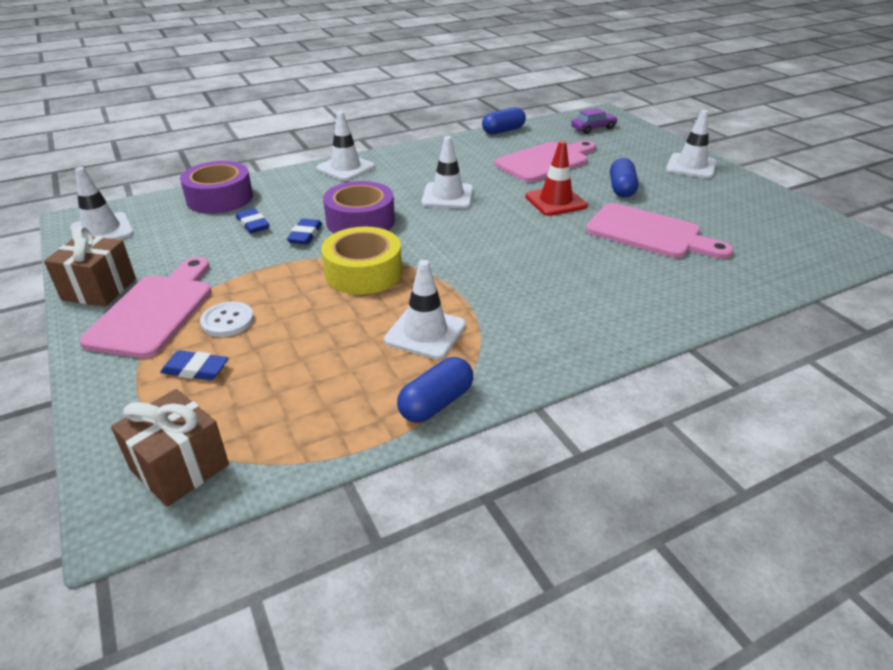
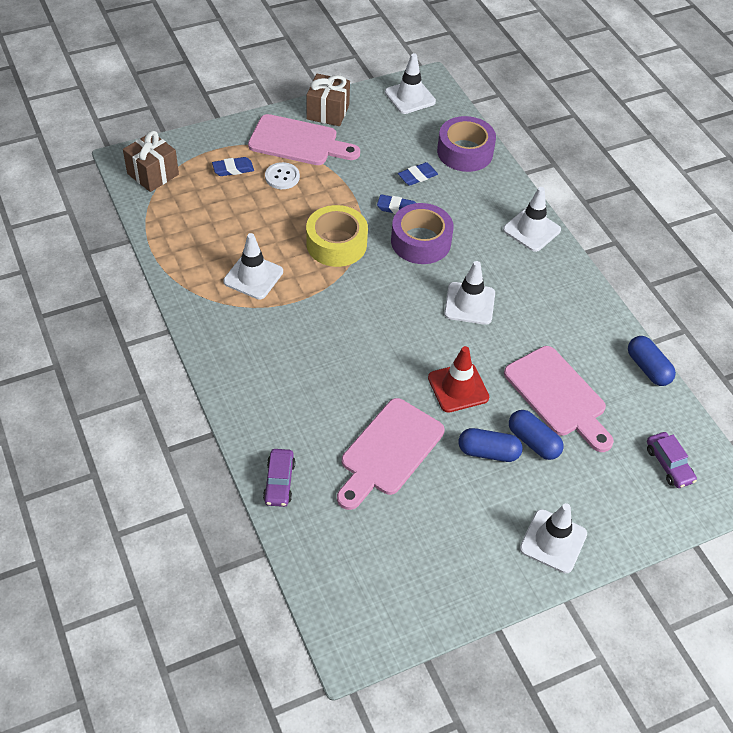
camera: 90 degrees right, 15 degrees up
(195, 369) = (233, 169): blue eraser -> blue eraser turned 60 degrees clockwise
(436, 403) = (180, 278): blue capsule -> blue capsule (533, 442)
(729, 293) = (279, 482): none -> purple car

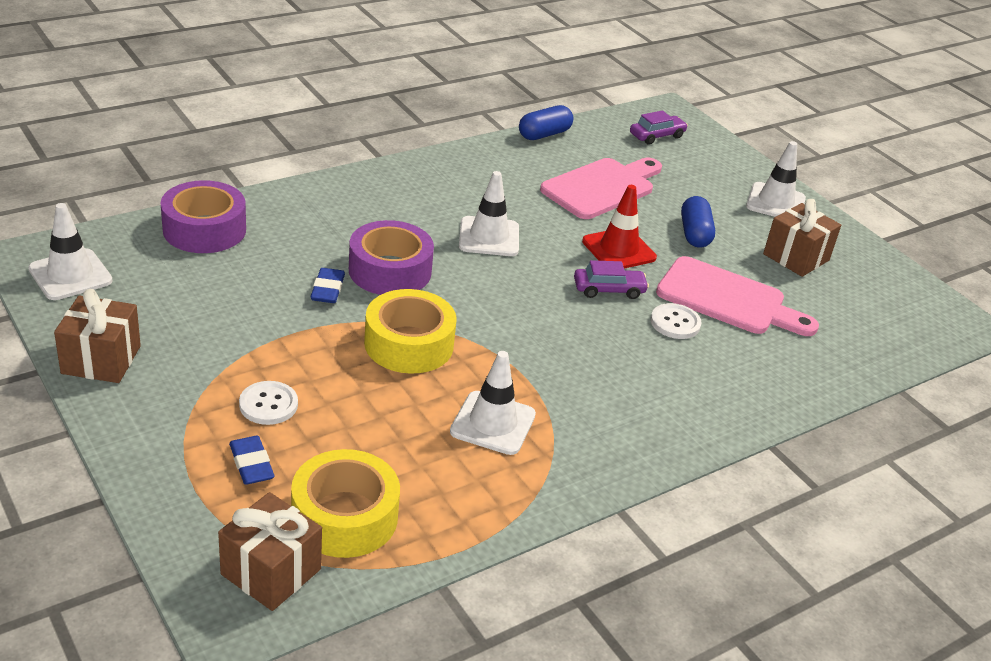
camera: 100 degrees left, 15 degrees down
(185, 203) = (344, 516): none -> yellow tape
(279, 482) = (812, 380): purple car -> purple car (609, 290)
(298, 142) = (179, 390): pink cutting board -> none
(356, 404) = (675, 323): none -> white button
(417, 176) = (258, 271): blue eraser -> none
(455, 528) = (796, 257): none -> brown gift
(531, 230) = (353, 187): white traffic cone -> none
(533, 442) = (667, 206): blue capsule -> none

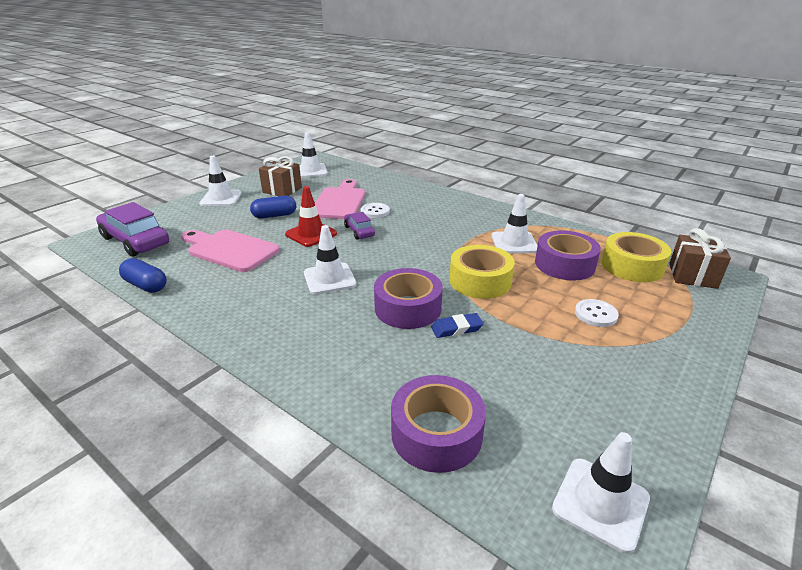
camera: 105 degrees left, 5 degrees down
(101, 360) = (663, 412): brown gift -> none
(251, 464) = (645, 304): blue eraser -> none
(398, 443) = (564, 264): none -> purple tape
(657, 136) = (135, 241): purple car -> purple car, size x1.87
(886, 303) = (310, 171): none -> white traffic cone

